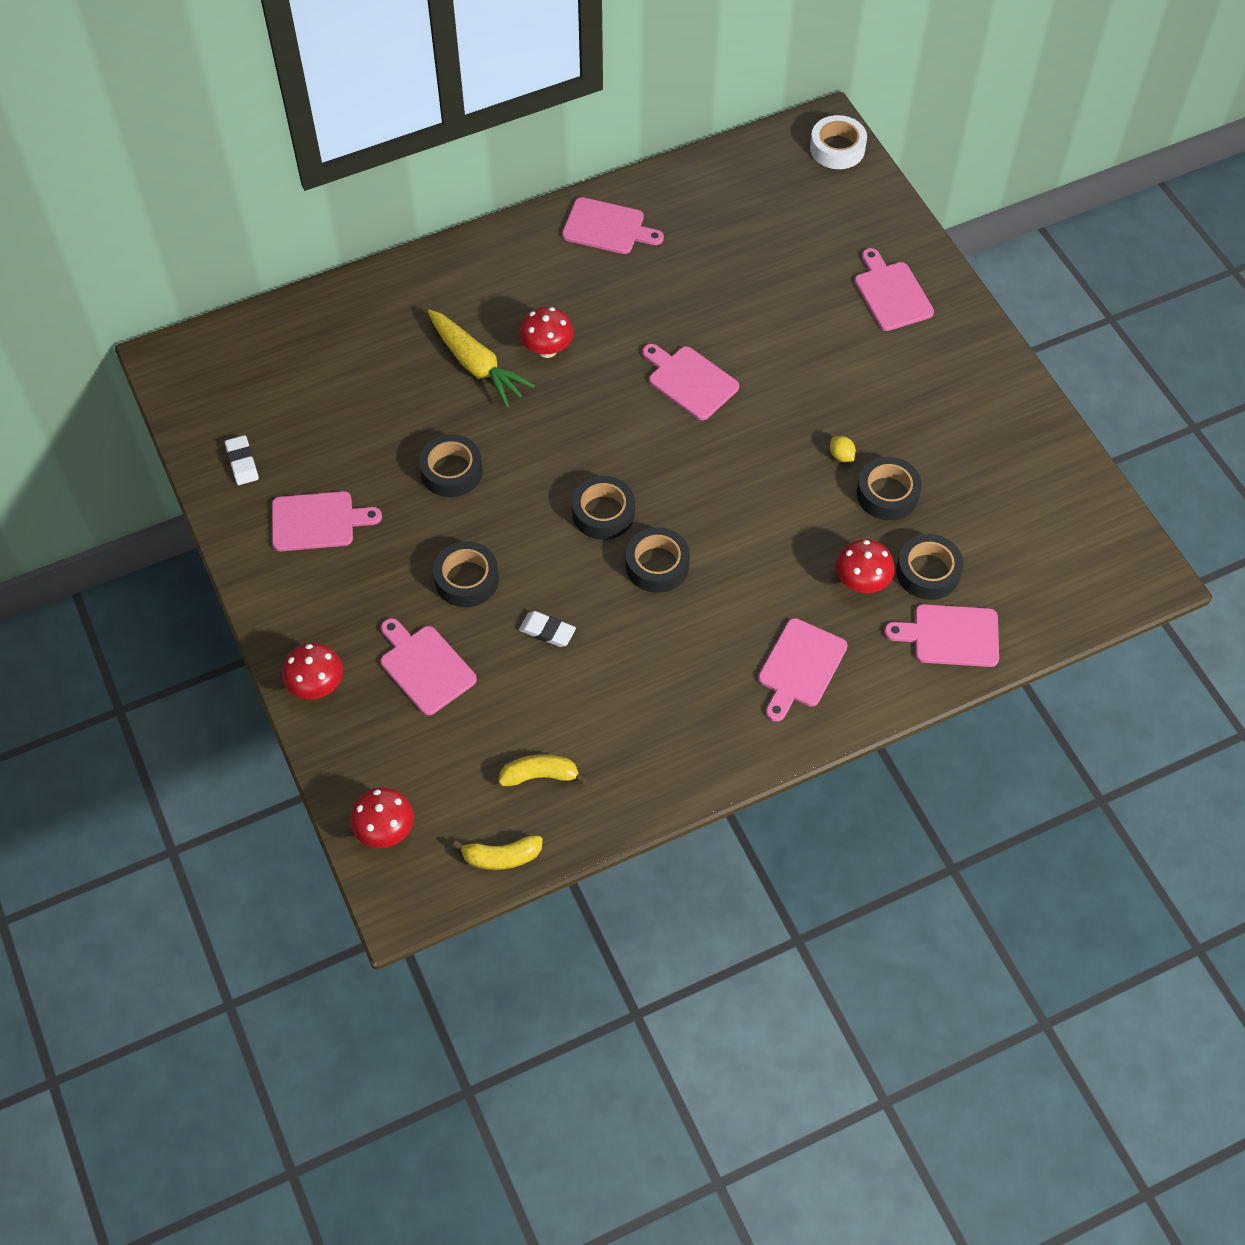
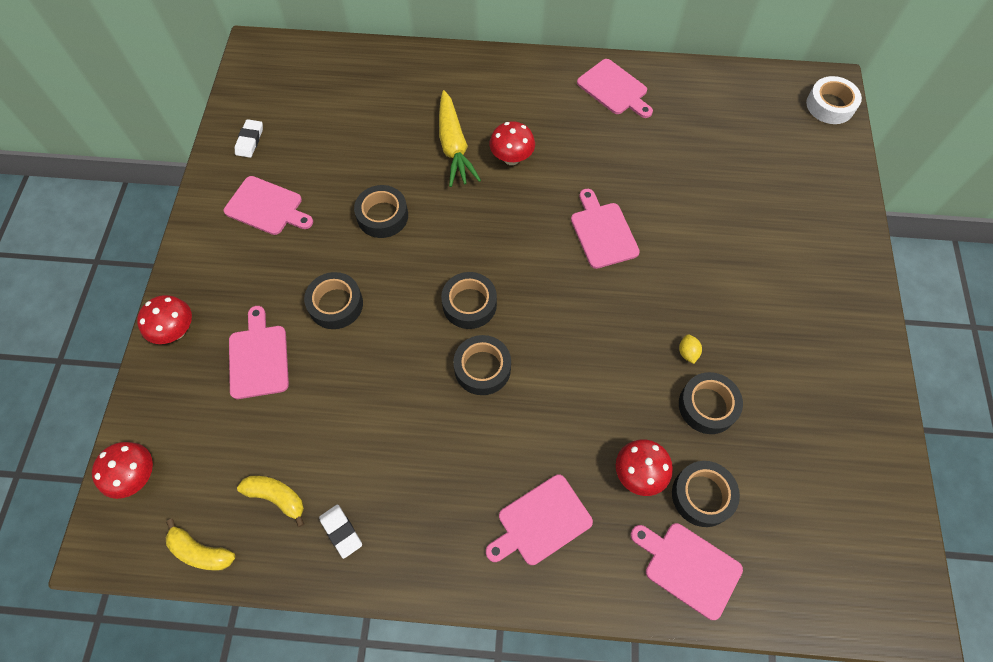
camera: 30 degrees right, 5 degrees up
(547, 631) = (364, 378): white eraser -> white eraser (341, 531)
(891, 293) = (809, 238): pink cutting board -> none

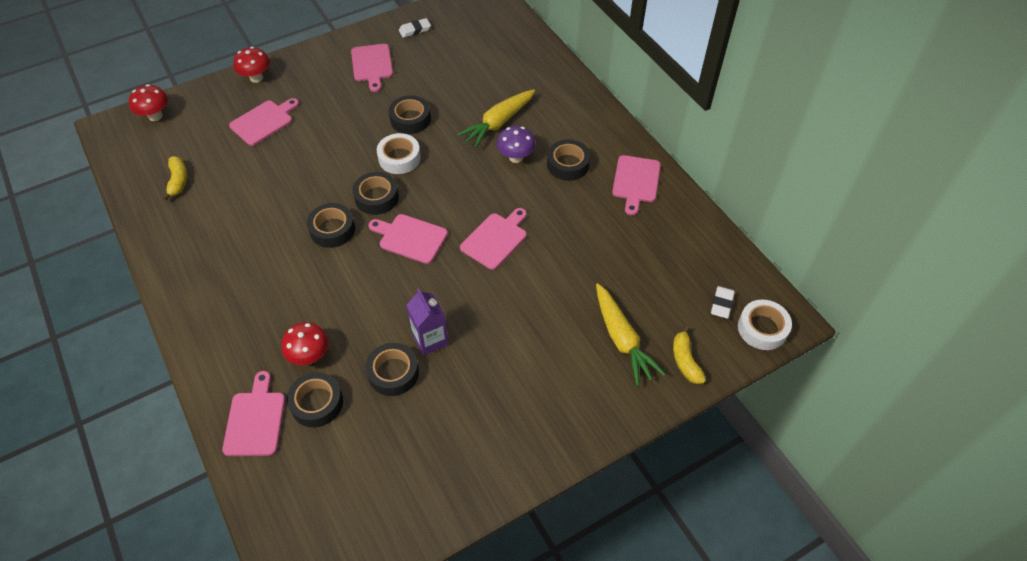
camera: 55 degrees right, 10 degrees down
(200, 551) = (126, 168): yellow banana -> yellow banana (685, 361)
(335, 304) = (326, 134): black tape -> black tape (568, 164)
(341, 531) = (174, 221): white eraser -> white eraser (721, 304)
(430, 255) = (399, 158): none -> white tape
(511, 158) = (516, 157): red mushroom -> purple mushroom
(541, 521) = (239, 318): pink cutting board -> pink cutting board (410, 238)
(687, 353) = (430, 339): yellow lemon -> purple carton
(782, 204) = (622, 339): none -> yellow carrot

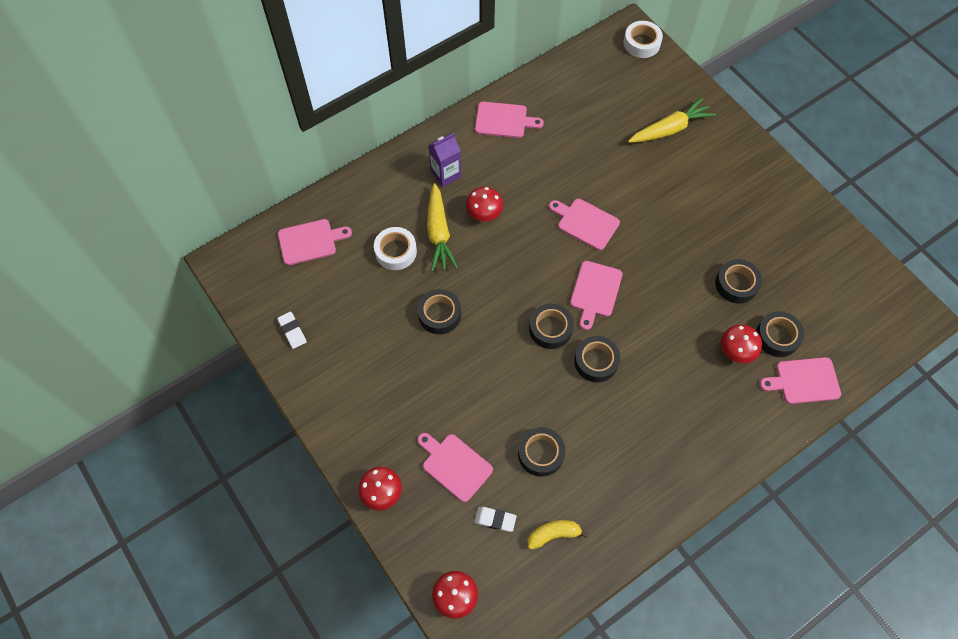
camera: 95 degrees left, 10 degrees up
(372, 65) = (355, 367): pink cutting board -> pink cutting board (310, 241)
(399, 158) = (496, 316): white tape -> white tape (396, 251)
(430, 339) = (699, 261): purple carton -> purple carton (446, 174)
(498, 123) = (439, 233): yellow carrot -> yellow carrot turned 45 degrees clockwise
(516, 157) = (484, 214): purple mushroom -> red mushroom
(568, 164) = (489, 172): black tape -> black tape (540, 453)
(685, 361) = (680, 90): yellow banana -> none
(721, 304) = (624, 66): white eraser -> white eraser (495, 520)

